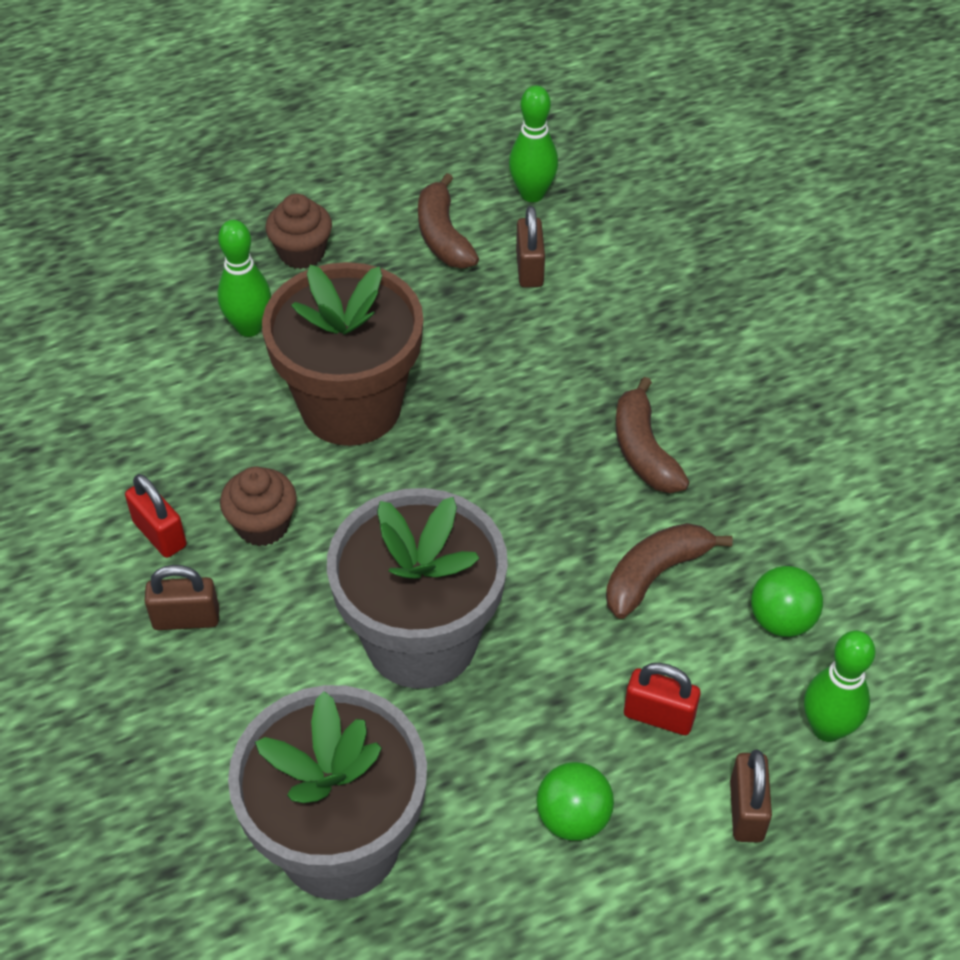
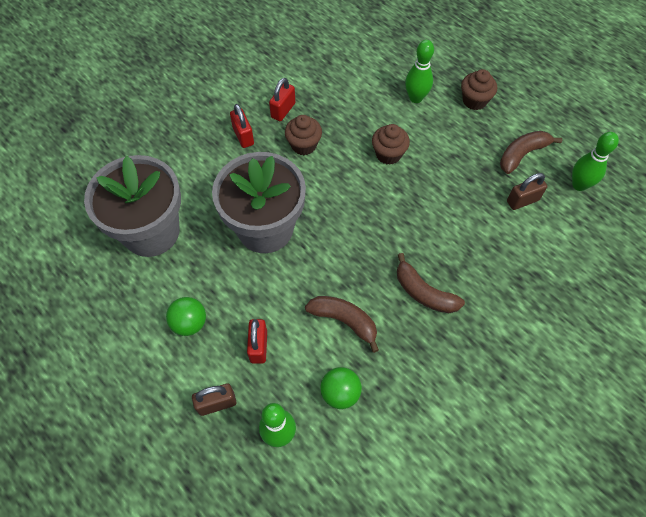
camera: 70 degrees right, 10 degrees up
(186, 618) = (243, 136): brown padlock -> red padlock
(351, 406) = (388, 154): brown flower pot -> brown cupcake
(643, 450) = (424, 293): brown banana -> brown banana turned 105 degrees counterclockwise

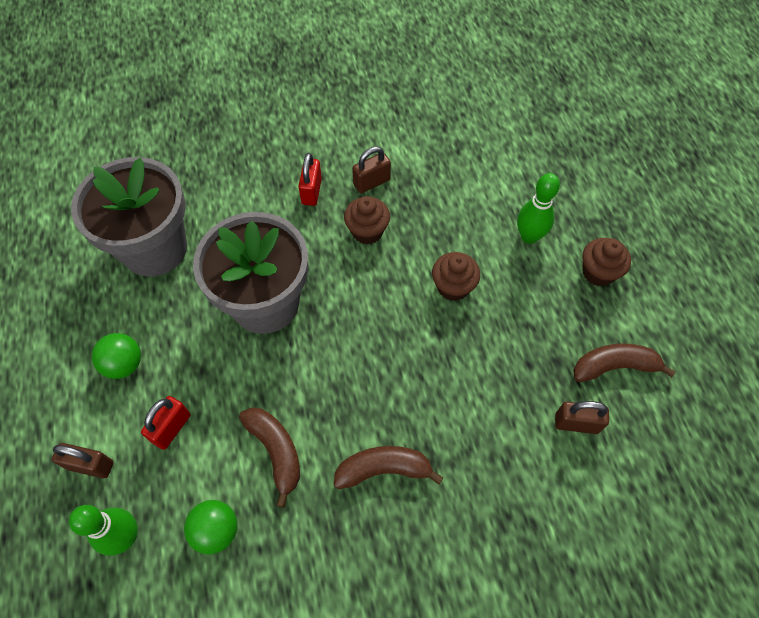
camera: 30 degrees right, 0 degrees up
(283, 110) = (371, 182): red padlock -> brown padlock
(424, 293) = (384, 469): brown banana -> brown banana turned 105 degrees clockwise
(579, 185) = (663, 441): green bowling pin -> none

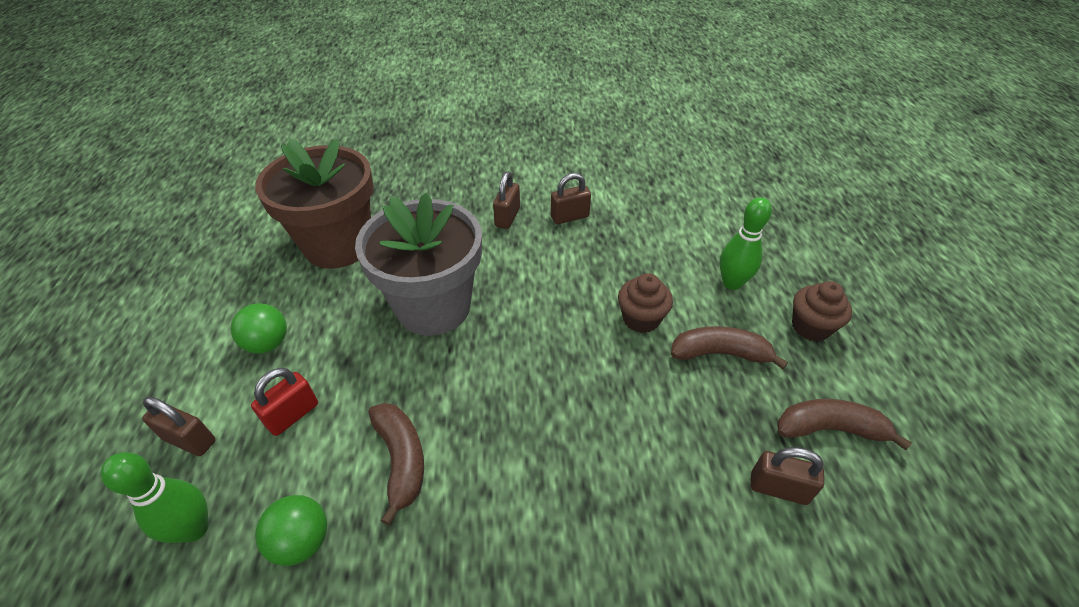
camera: 10 degrees right, 15 degrees down
(154, 248) = (338, 245): grey flower pot -> brown flower pot
(311, 191) = (507, 217): red padlock -> brown padlock
(367, 231) = (556, 257): brown cupcake -> none
(384, 469) = (525, 502): brown banana -> brown banana (720, 353)

